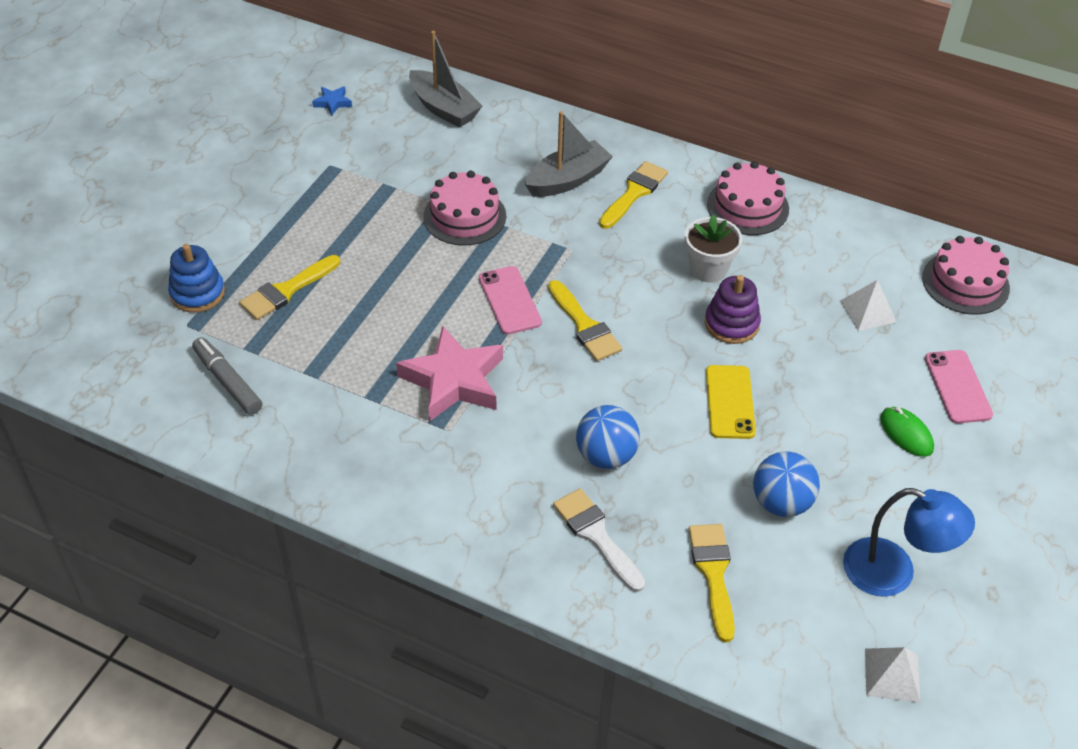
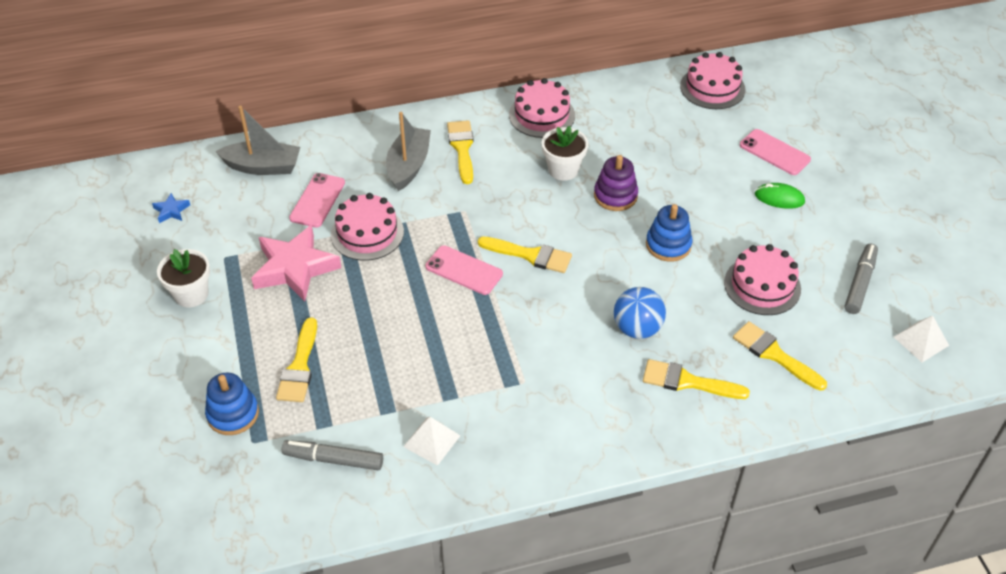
camera: 40 degrees left, 0 degrees up
(272, 179) = (191, 294): none -> white flower pot
(453, 380) = (489, 348): pink star -> pink star (295, 268)
(455, 163) = (317, 200): none -> pink phone
(596, 536) = (687, 382): white brush -> yellow brush
(729, 402) = (668, 245): yellow phone -> blue stacking toy
(781, 503) = (762, 285): blue ball -> pink cake
(868, 311) = (680, 138): white pyramid -> white pyramid (431, 441)
(893, 573) = (860, 283): blue lamp -> grey marker

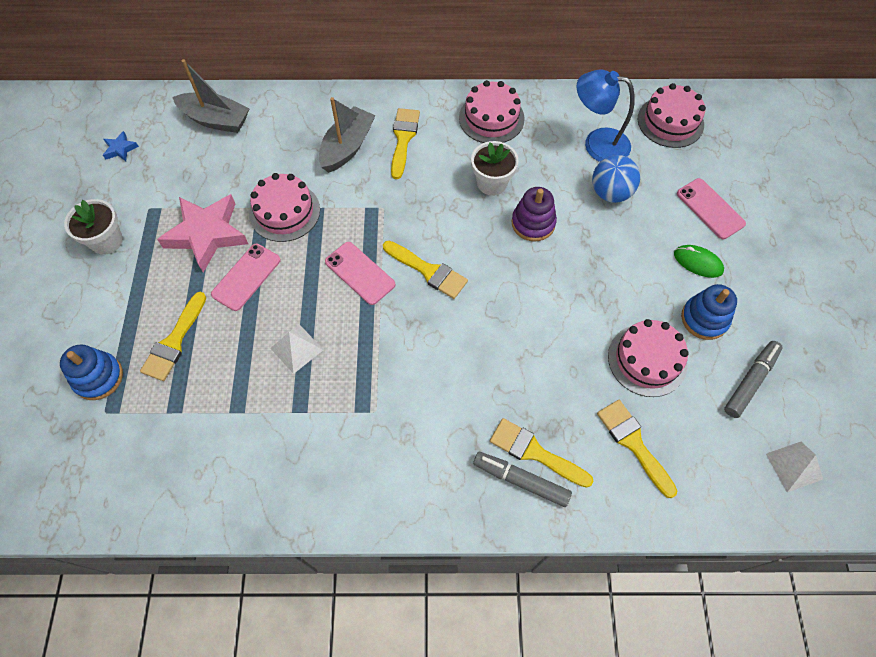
camera: 15 degrees right, 15 degrees up
(317, 200) = (252, 166): pink phone -> pink phone (246, 277)
(333, 459) = (170, 450): grey marker -> grey marker (521, 480)
(431, 441) = (266, 454): white pyramid -> white pyramid (296, 349)
(637, 328) = (504, 378): blue ball -> blue ball (610, 193)
(651, 118) = (597, 143): none -> blue lamp
(668, 245) = (567, 290): blue stacking toy -> blue stacking toy (704, 319)

